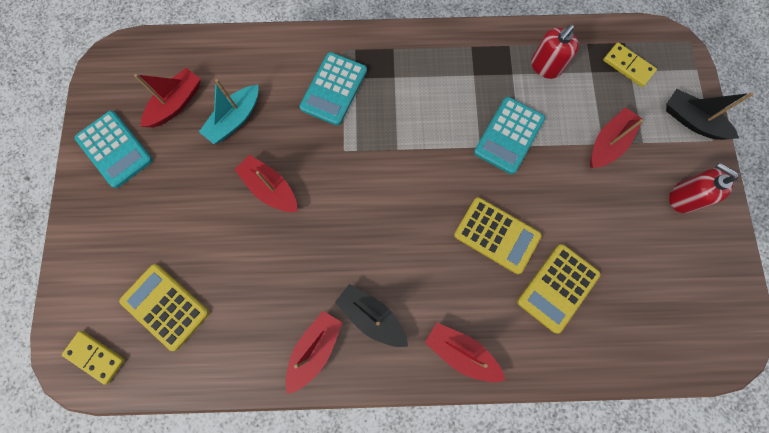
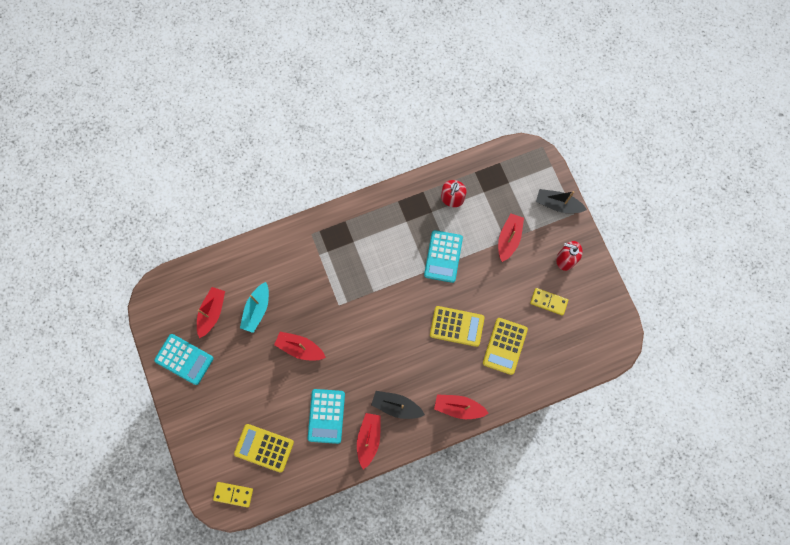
camera: 20 degrees left, 0 degrees up
(334, 89) = (315, 264): turquoise calculator -> turquoise calculator (326, 416)
(628, 66) = (506, 179): yellow domino -> yellow domino (548, 302)

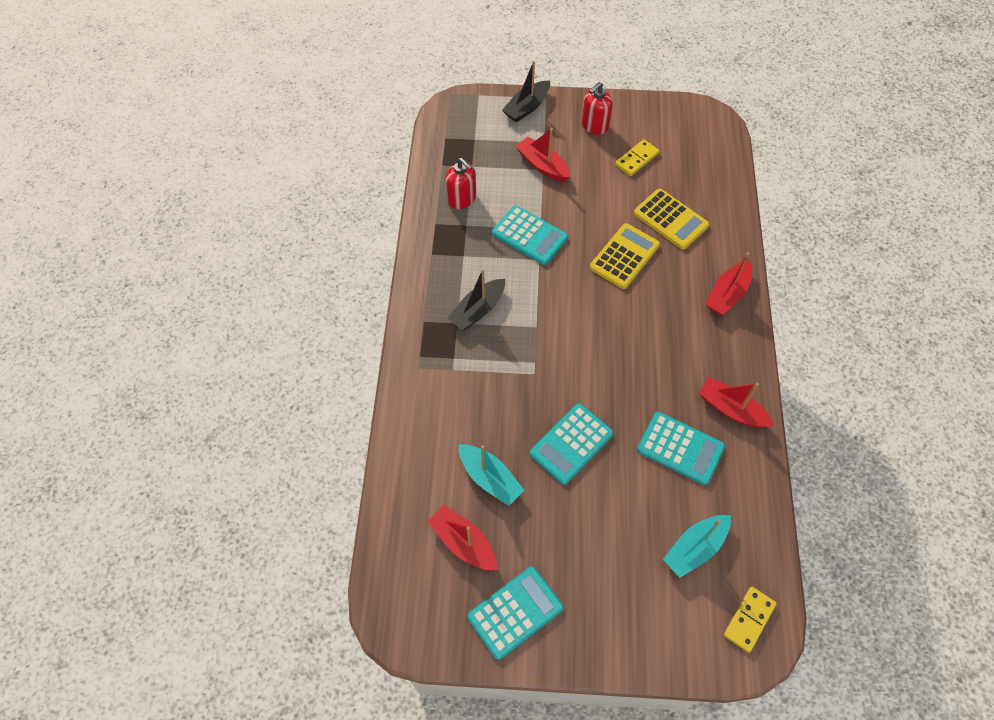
camera: 65 degrees left, 15 degrees down
(264, 448) = (695, 548): yellow calculator -> turquoise boat
(300, 348) = (571, 444): red boat -> turquoise calculator
(396, 406) = (699, 360): black boat -> black boat (478, 310)

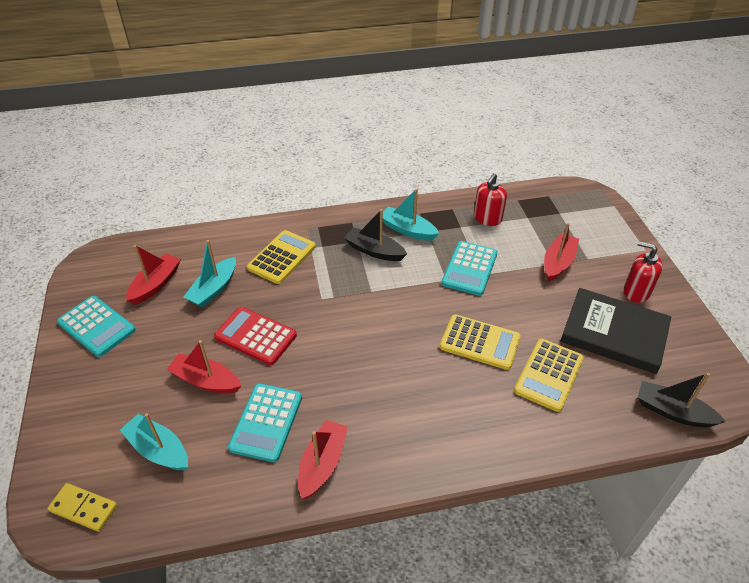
camera: 75 degrees right, 15 degrees down
(455, 272) = (408, 230): none -> turquoise boat
(459, 401) = (282, 257): none -> yellow calculator
(527, 107) = (623, 239): black boat -> black boat (672, 412)
(571, 444) = (255, 336): turquoise calculator -> red calculator
(636, 159) = (614, 333): yellow domino -> black book
(727, 294) = (472, 442): red boat -> red boat (206, 381)

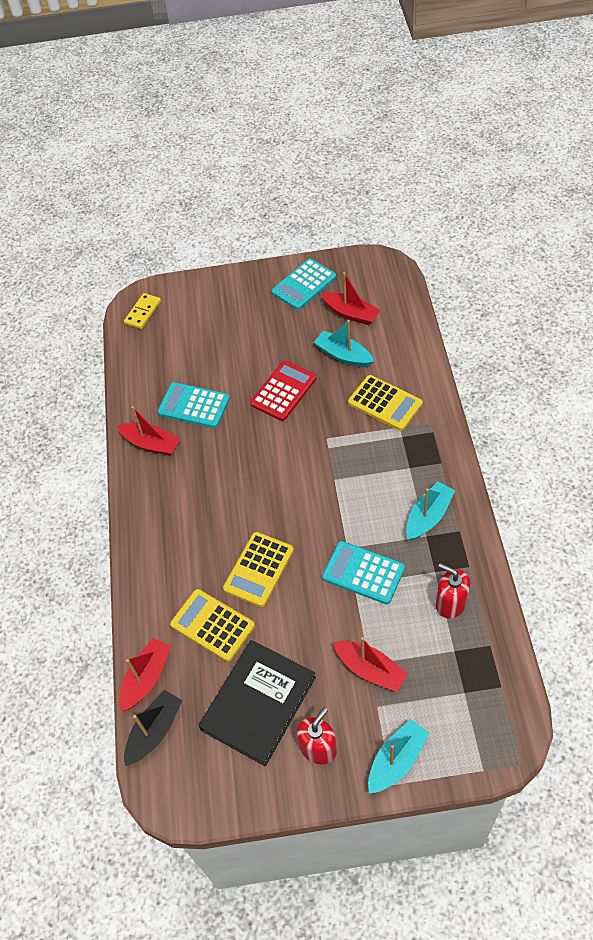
camera: 100 degrees right, 10 degrees up
(158, 450) = (180, 344): turquoise boat -> turquoise boat (396, 760)
(206, 381) = (239, 363): red boat -> red boat (146, 678)
(374, 251) = (393, 483): black boat -> none

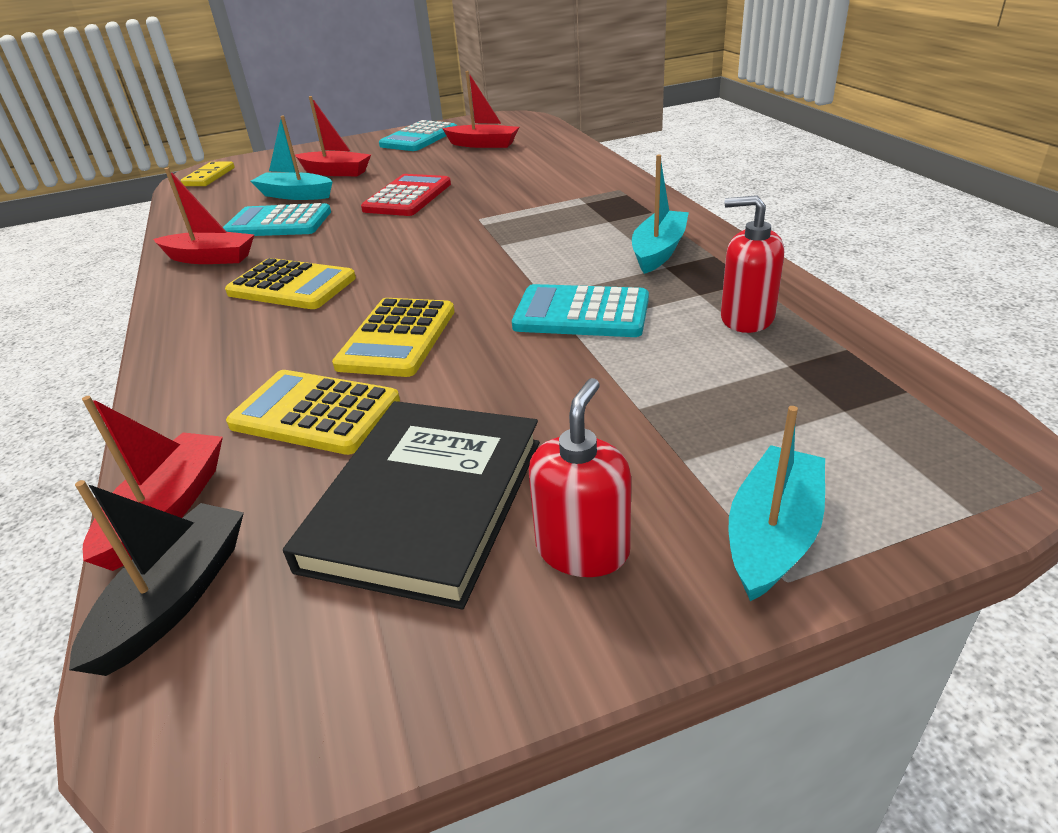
camera: 15 degrees left, 20 degrees down
(343, 355) = (482, 166): turquoise boat -> turquoise boat (295, 195)
(370, 669) = (645, 414): red boat -> red boat (336, 172)
(385, 403) = (550, 186): yellow calculator -> yellow calculator (292, 286)

